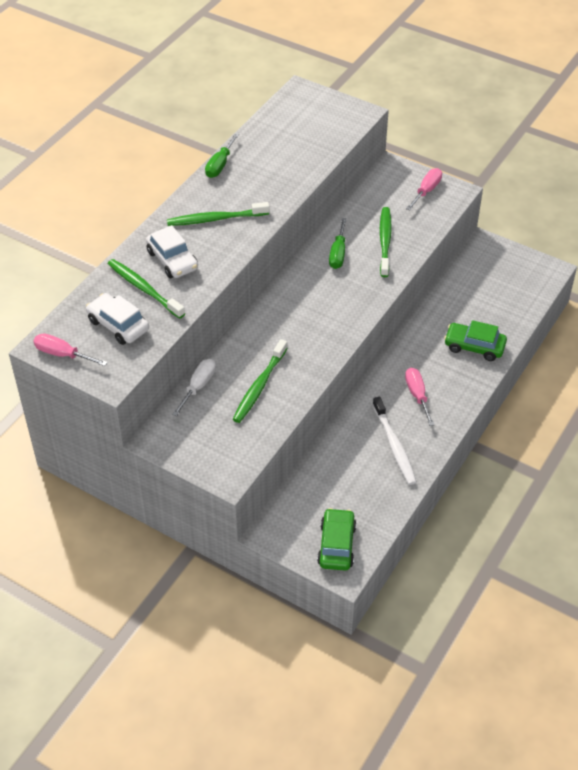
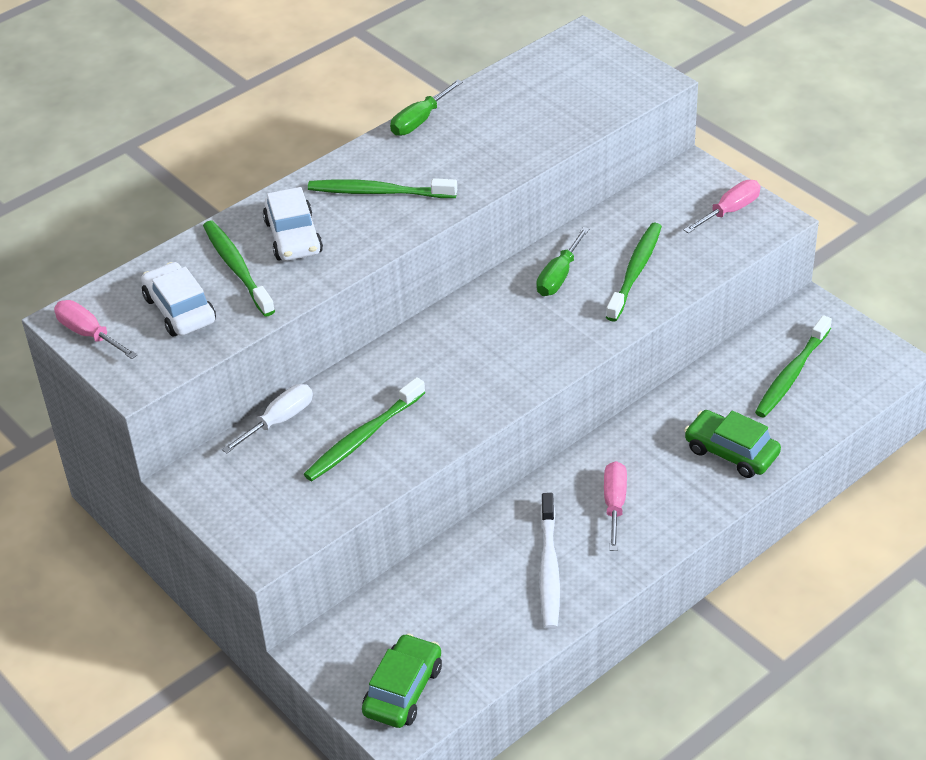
camera: 20 degrees right, 5 degrees down
(490, 289) = (791, 374): none -> green toothbrush

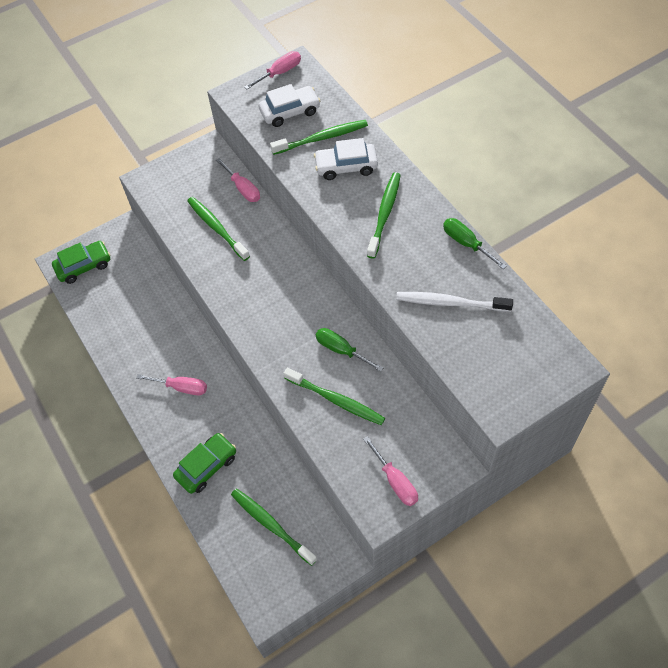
camera: 100 degrees right, 15 degrees up
(279, 421) = (243, 189): white screwdriver -> pink screwdriver
(403, 690) = (84, 266): green car -> green car turned 60 degrees counterclockwise
(549, 569) = (142, 344): white toothbrush -> white toothbrush (450, 303)

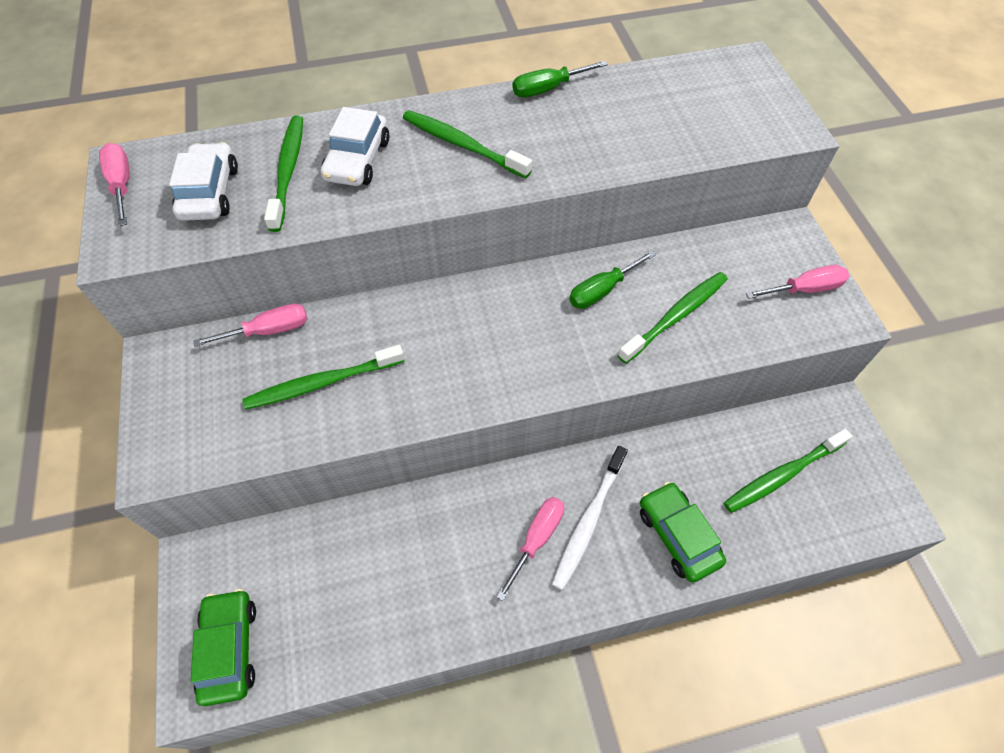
camera: 75 degrees left, 0 degrees up
(450, 303) = (629, 125): white toothbrush -> white toothbrush (588, 521)

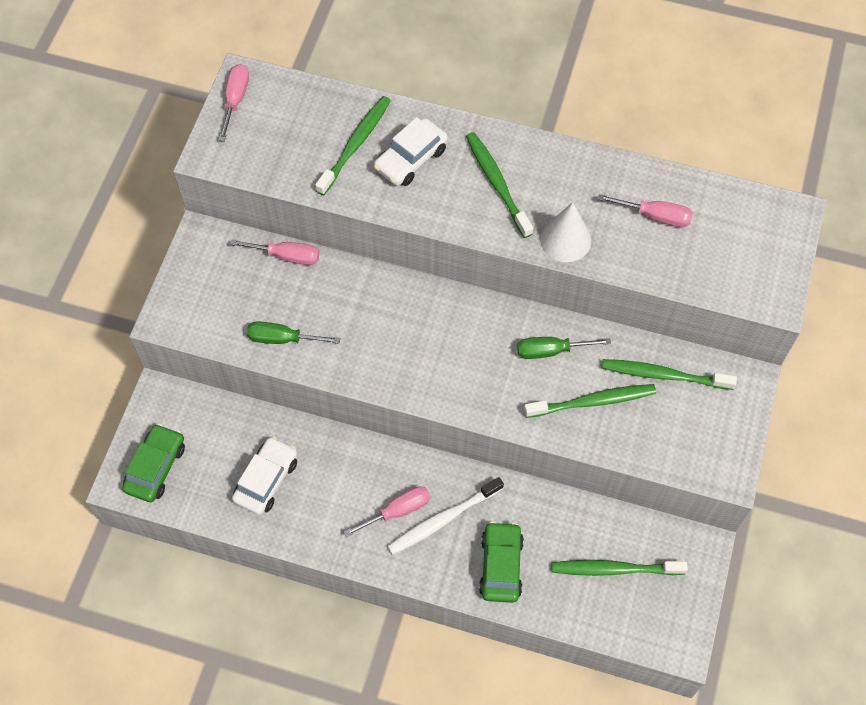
camera: 30 degrees right, 5 degrees up
(210, 192) = (292, 137): white car -> white car (266, 480)
(322, 383) = (302, 317): green toothbrush -> green toothbrush (663, 375)
(548, 89) = (600, 161): green screwdriver -> green screwdriver (282, 338)
(567, 163) = (565, 239): none -> white cone
(804, 289) = (714, 434): pink screwdriver -> pink screwdriver (655, 216)

